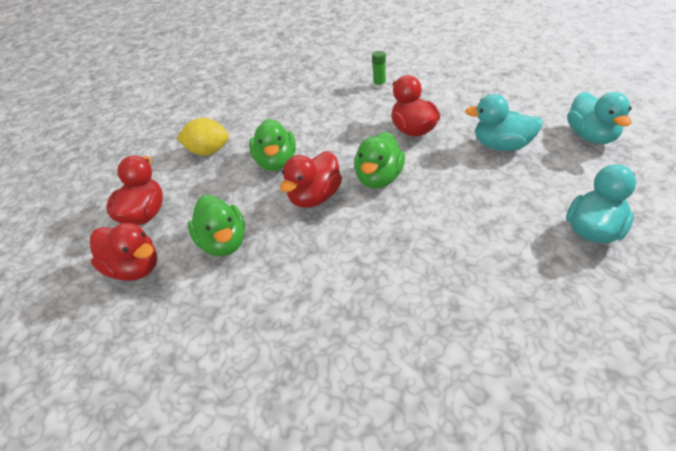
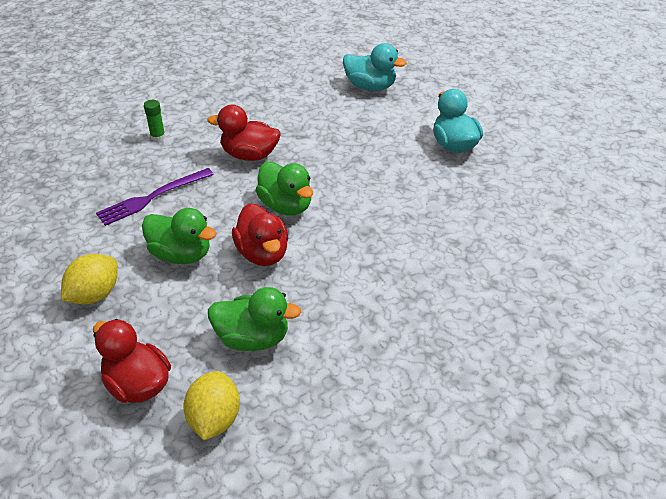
camera: 60 degrees left, 0 degrees up
(134, 268) = (214, 419): red duck -> yellow lemon
(318, 119) = (152, 197): none -> purple fork
(502, 146) = (328, 127): turquoise duck -> none

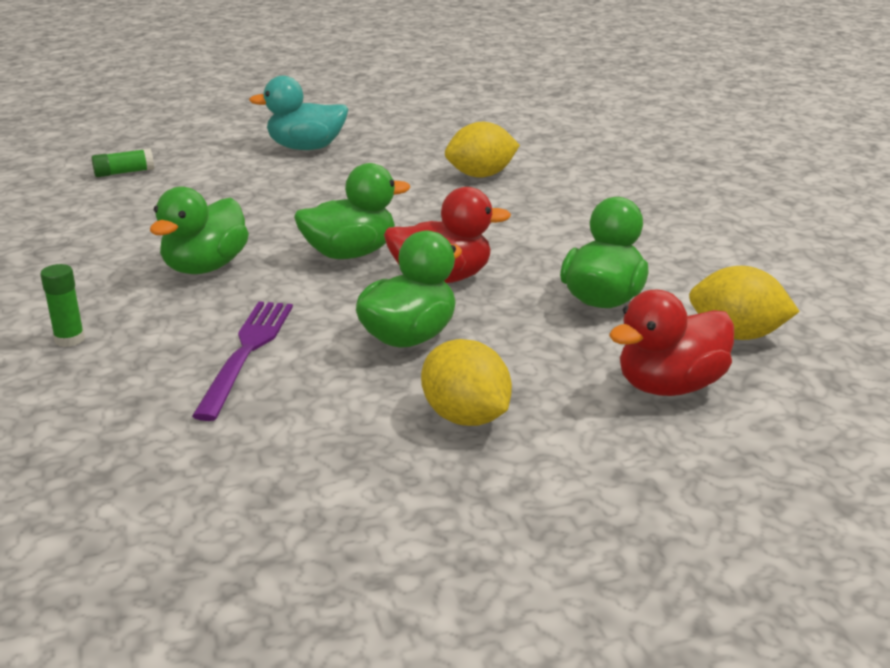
camera: 75 degrees left, 15 degrees down
(152, 197) = (246, 353): purple fork -> purple fork turned 150 degrees counterclockwise
(249, 155) = (205, 267): red duck -> green duck
(370, 87) = (124, 172): turquoise duck -> green glue stick
(449, 241) = (481, 175): none -> yellow lemon

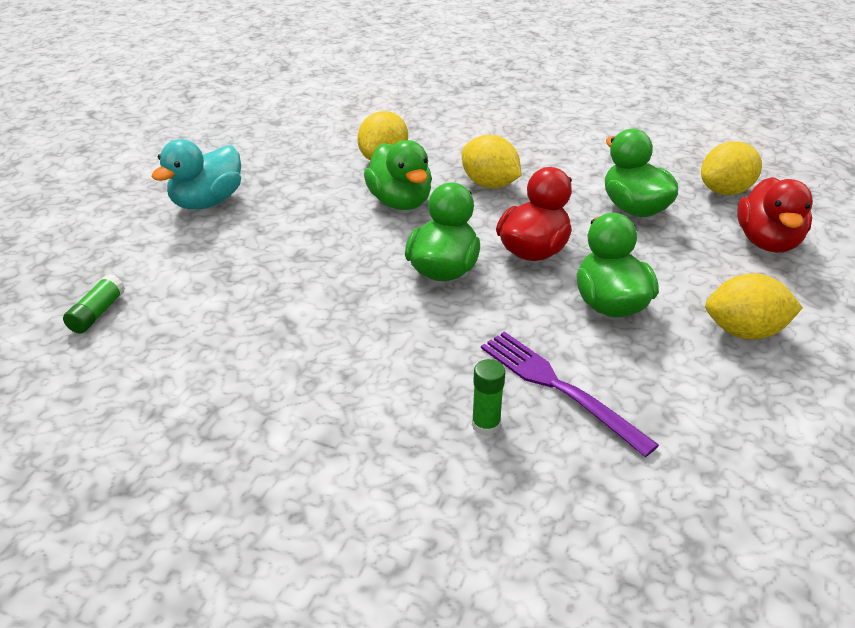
camera: 50 degrees left, 10 degrees up
(69, 339) = (429, 479): green glue stick -> green glue stick (486, 425)
(205, 267) = (377, 347): green duck -> green duck (400, 202)
(520, 226) = (489, 184): none -> yellow lemon

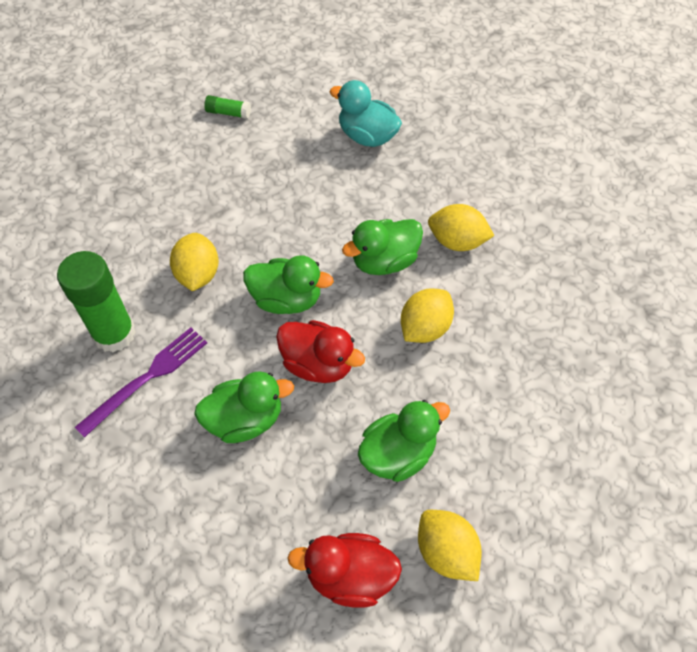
camera: 85 degrees right, 20 degrees up
(486, 425) = (114, 333): green glue stick -> green glue stick, size x2.20
(744, 331) = (209, 523): yellow lemon -> yellow lemon (198, 274)

